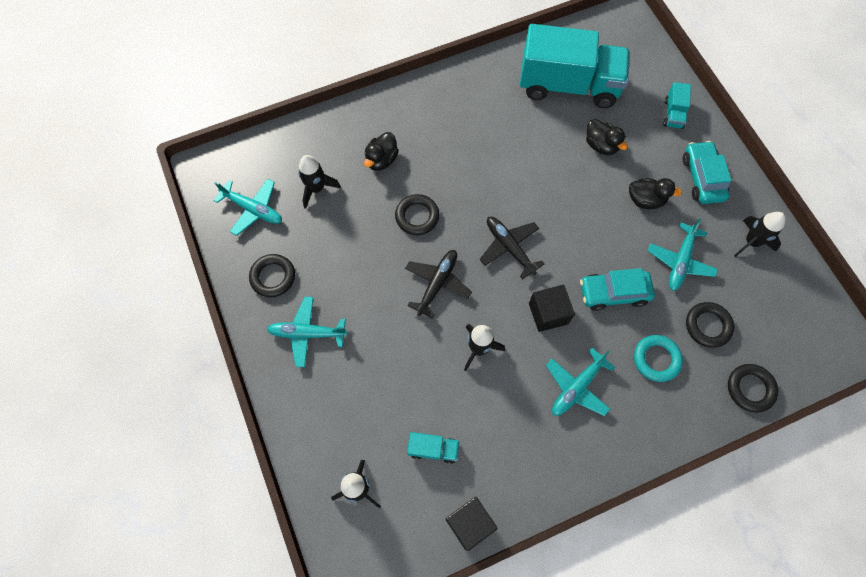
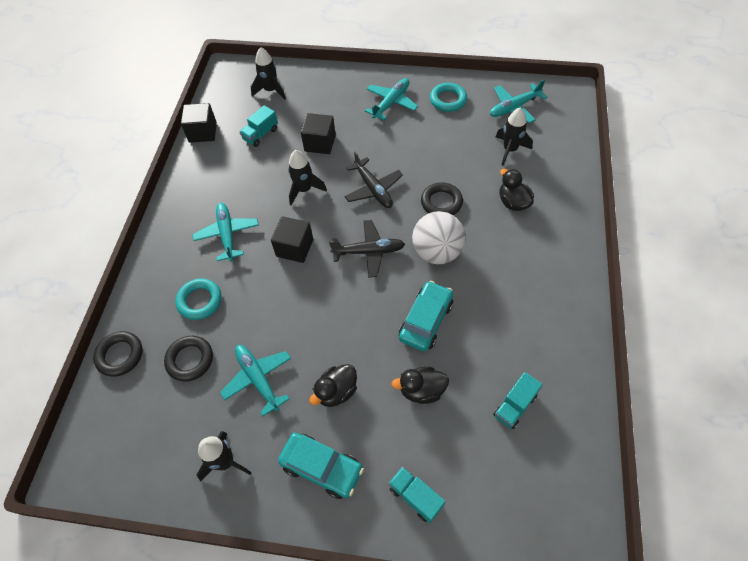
camera: 125 degrees right, 10 degrees down
(273, 277) = (448, 100): black ring -> turquoise ring
(408, 373) = (320, 143): none -> black cube
(473, 194) = (437, 252): none -> white ball
(568, 85) = (514, 406): turquoise truck -> turquoise truck, size x0.40
(613, 293) = (274, 305): turquoise car -> turquoise car (426, 321)

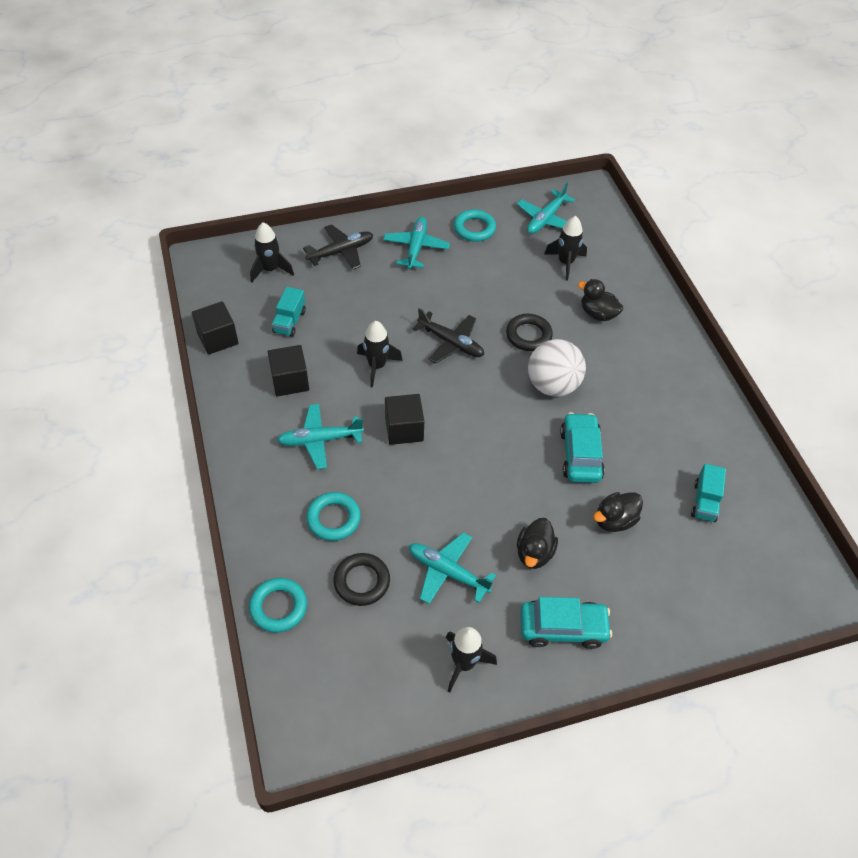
camera: 30 degrees left, 5 degrees down
(120, 355) = (278, 607): black ring -> turquoise ring
(227, 234) = (320, 440): turquoise plane -> turquoise plane turned 60 degrees counterclockwise
(320, 143) = (363, 312): black cube -> black cube (290, 381)
(368, 251) = (484, 407): black plane -> black plane (341, 252)
(415, 497) = (664, 617): turquoise truck -> none

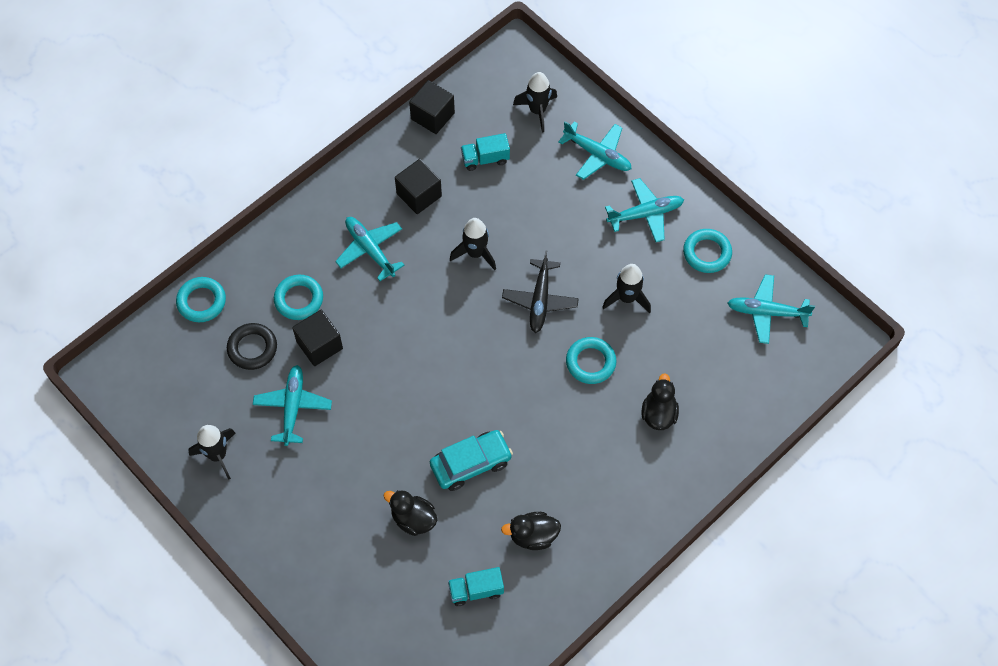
camera: 65 degrees right, 10 degrees up
(341, 252) = (597, 154): black plane -> turquoise plane
(404, 429) = (418, 308): black cube -> black cube (319, 345)
(528, 335) = (590, 362): black ring -> turquoise ring
(534, 553) = (345, 466): black duck -> black duck (533, 536)
(552, 385) = (540, 408): white ball -> none
(562, 628) = (285, 516): turquoise car -> none
(565, 263) = (712, 356): black rocket -> black rocket (627, 298)

